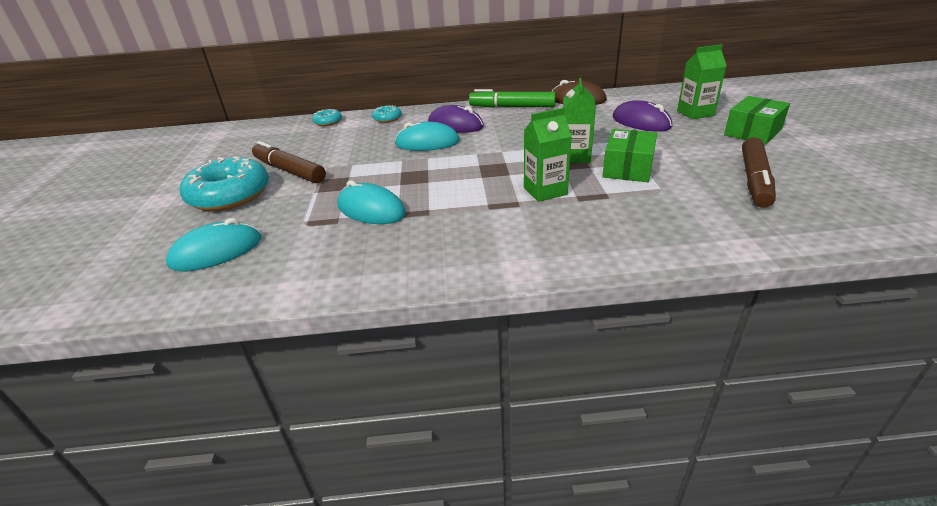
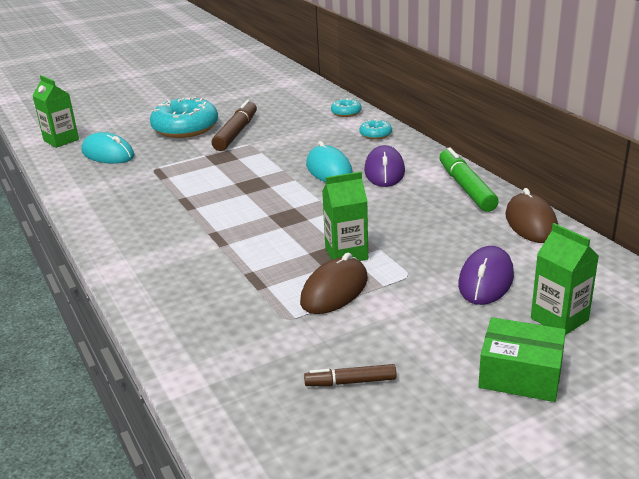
camera: 65 degrees right, 5 degrees down
(371, 210) = (185, 185): turquoise mouse -> none
(545, 191) = (255, 253): green carton -> green carton (61, 140)
(628, 168) = (334, 290): green box -> brown mouse
(754, 180) = (350, 382): brown marker -> brown marker, size x0.57

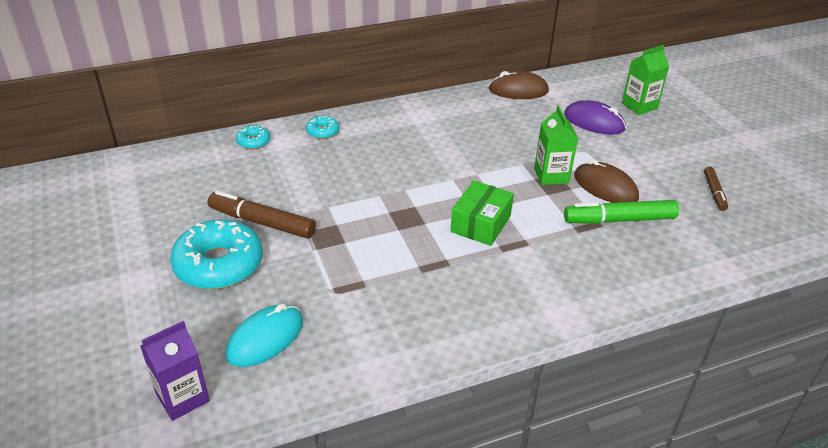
camera: 85 degrees left, 10 degrees up
(61, 140) = (182, 397): green carton -> purple carton
(329, 170) = (392, 167): turquoise mouse -> none
(384, 171) = (407, 138): purple mouse -> none
(466, 188) = (454, 105): green marker -> green marker (619, 220)
(520, 375) = (696, 130): green box -> green box (480, 224)

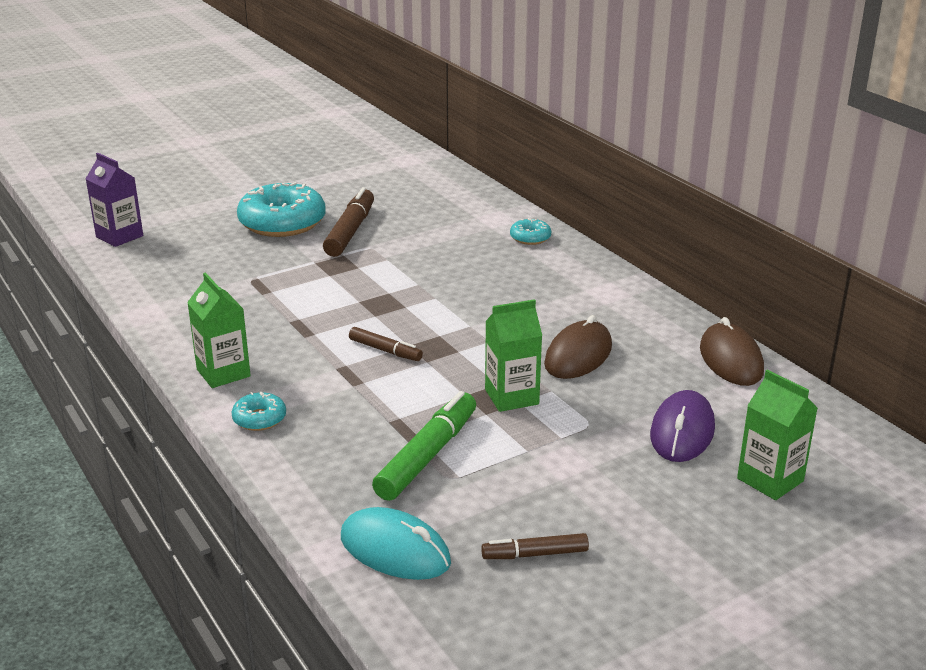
camera: 80 degrees right, 10 degrees down
(253, 142) = (489, 206): turquoise donut -> turquoise donut (259, 419)
(265, 338) = (186, 257): turquoise mouse -> turquoise mouse (395, 550)
(480, 224) = (385, 350): green box -> brown marker
(500, 317) = (223, 373): none -> green carton
(605, 187) = (503, 443): brown mouse -> brown mouse (578, 356)
(619, 220) = (427, 456): green marker -> green marker turned 45 degrees clockwise

